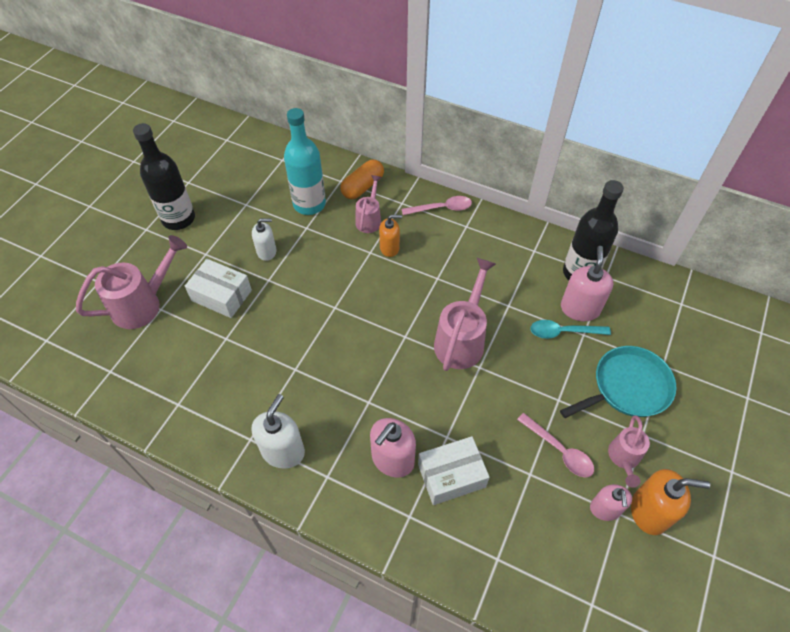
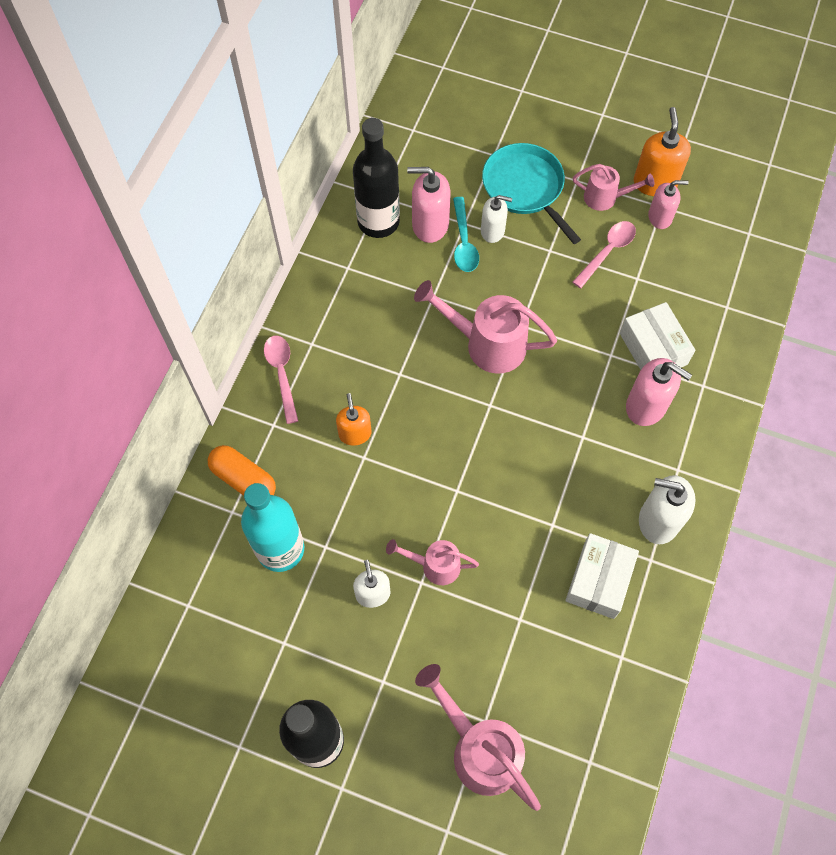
camera: 95 degrees left, 10 degrees up
(221, 295) = (453, 640): white box -> white box (599, 580)
(369, 219) = (306, 464): pink watering can -> pink watering can (435, 565)
(576, 355) = (492, 231): none -> white soap dispenser

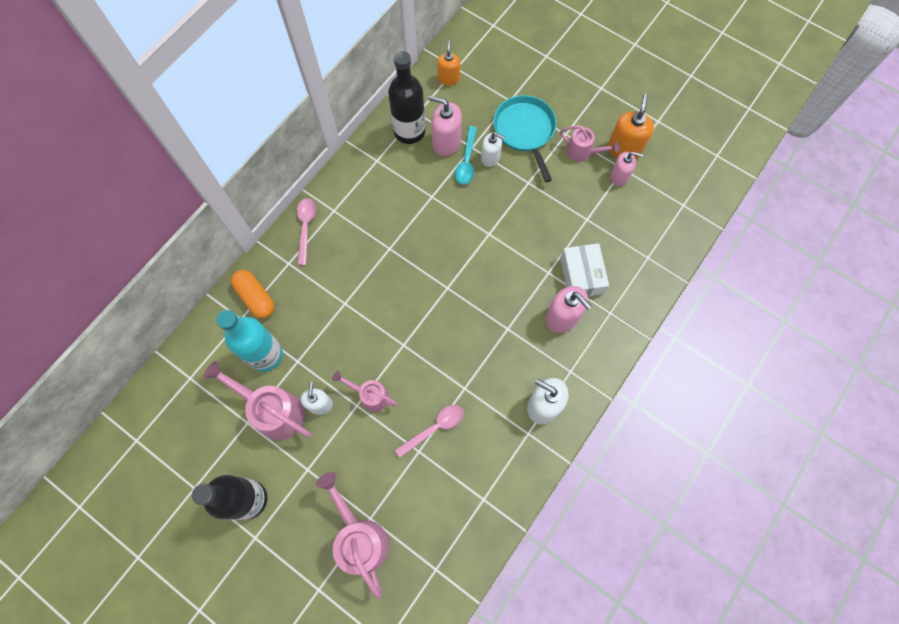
camera: 15 degrees right, 5 degrees up
(355, 433) = (343, 284): orange soap dispenser -> orange soap dispenser (448, 78)
(487, 344) = (459, 242): pink watering can -> pink watering can (273, 411)
(599, 580) = (485, 438): white box -> none
(607, 252) = (571, 193): pink spoon -> pink spoon (434, 428)

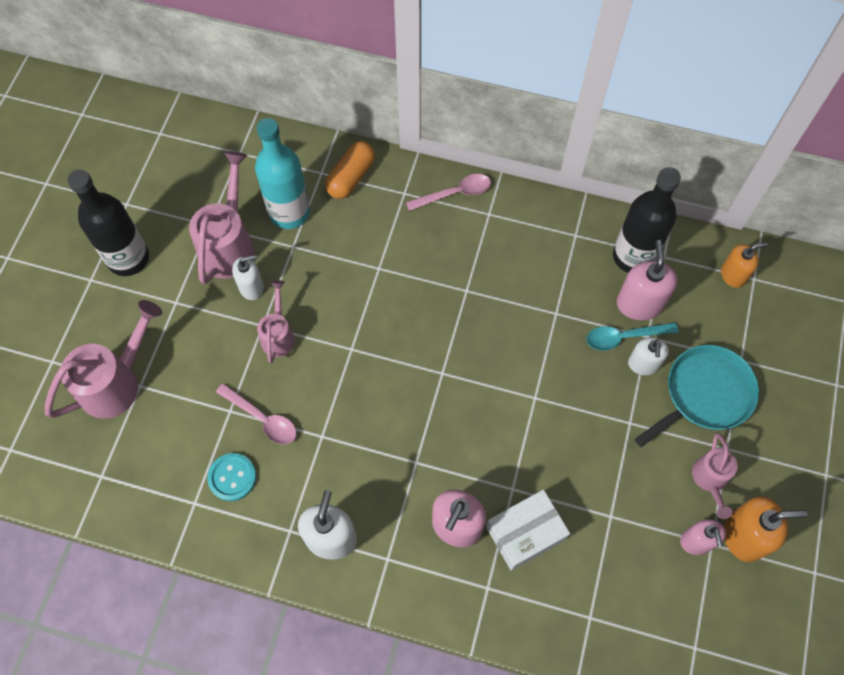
camera: 70 degrees right, 5 degrees down
(473, 464) = (232, 477): none -> turquoise button

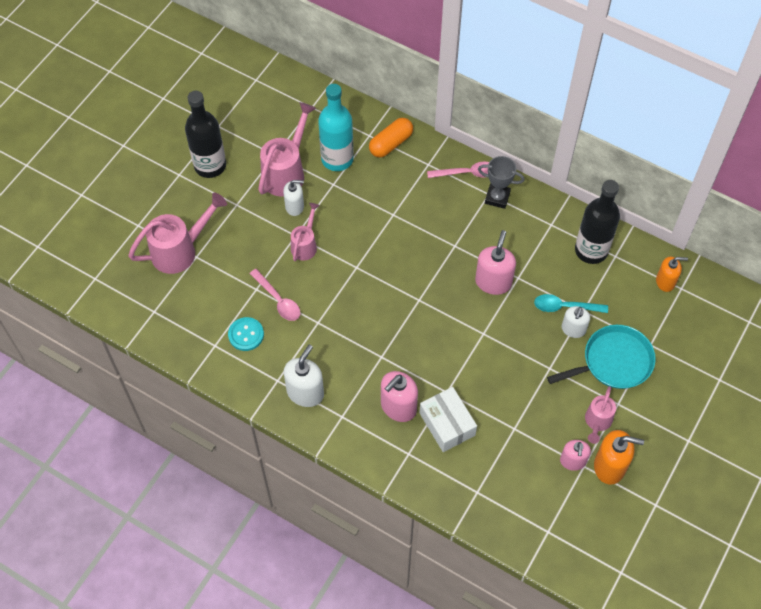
camera: 15 degrees right, 5 degrees down
(500, 216) = (497, 198): none -> grey trophy
(525, 533) = (447, 424): white box -> white box turned 75 degrees clockwise
(639, 304) = (584, 286): pink soap dispenser -> pink soap dispenser (493, 282)

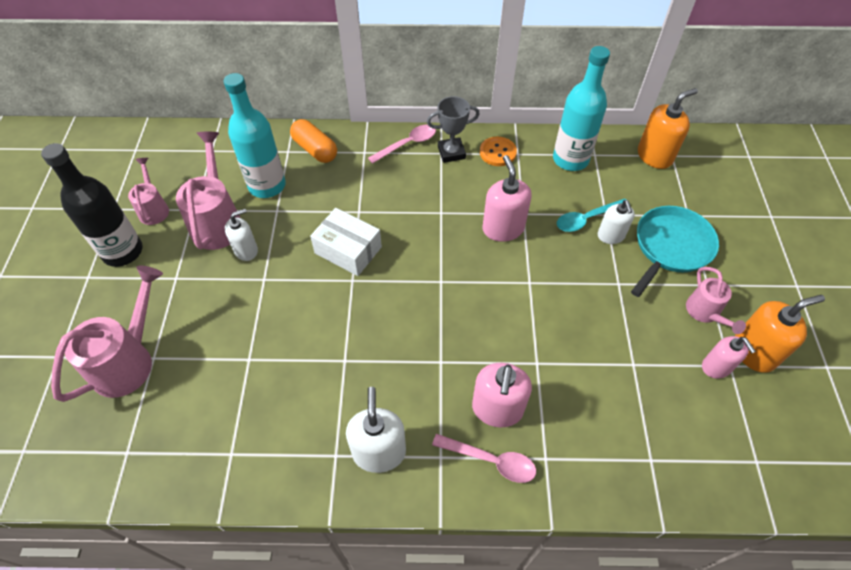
camera: 30 degrees left, 5 degrees down
(246, 334) = (265, 419): turquoise button -> none
(278, 300) = (283, 359): pink spoon -> pink spoon (491, 460)
(305, 245) = (281, 284): pink watering can -> pink watering can (154, 209)
(391, 143) = (315, 149): orange capsule -> orange capsule turned 60 degrees counterclockwise
(447, 424) = (563, 399): white box -> white box (348, 250)
(535, 215) = (498, 152): none -> orange button
(591, 250) = (570, 159): black bottle -> turquoise bottle
(665, 282) = (654, 156): orange soap dispenser -> orange soap dispenser, size x1.52

